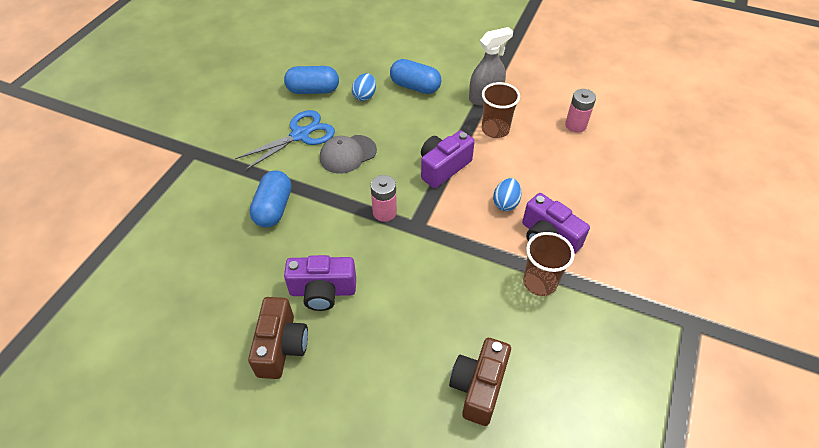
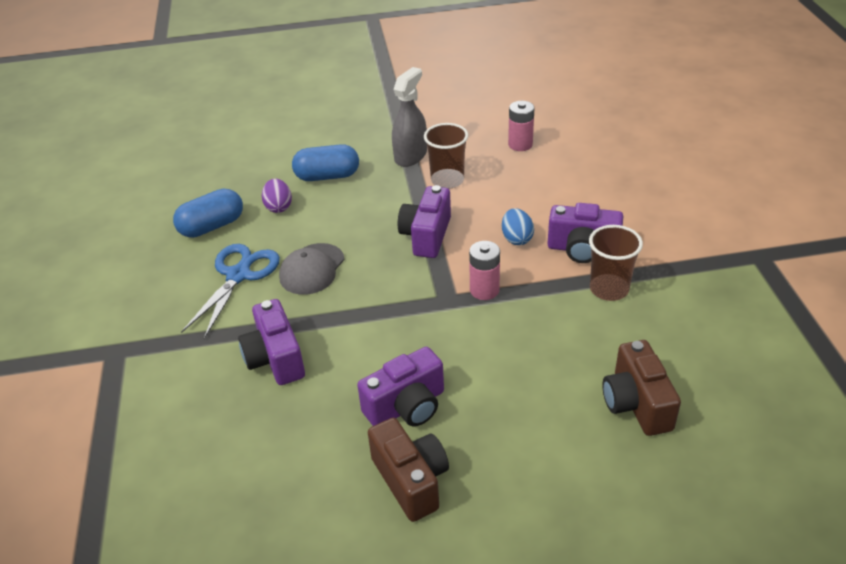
camera: 30 degrees left, 10 degrees down
(274, 208) = (275, 358): blue capsule -> purple camera
(365, 96) = (278, 207): blue egg -> purple egg
(384, 212) = (403, 303): pink battery -> pink battery (484, 290)

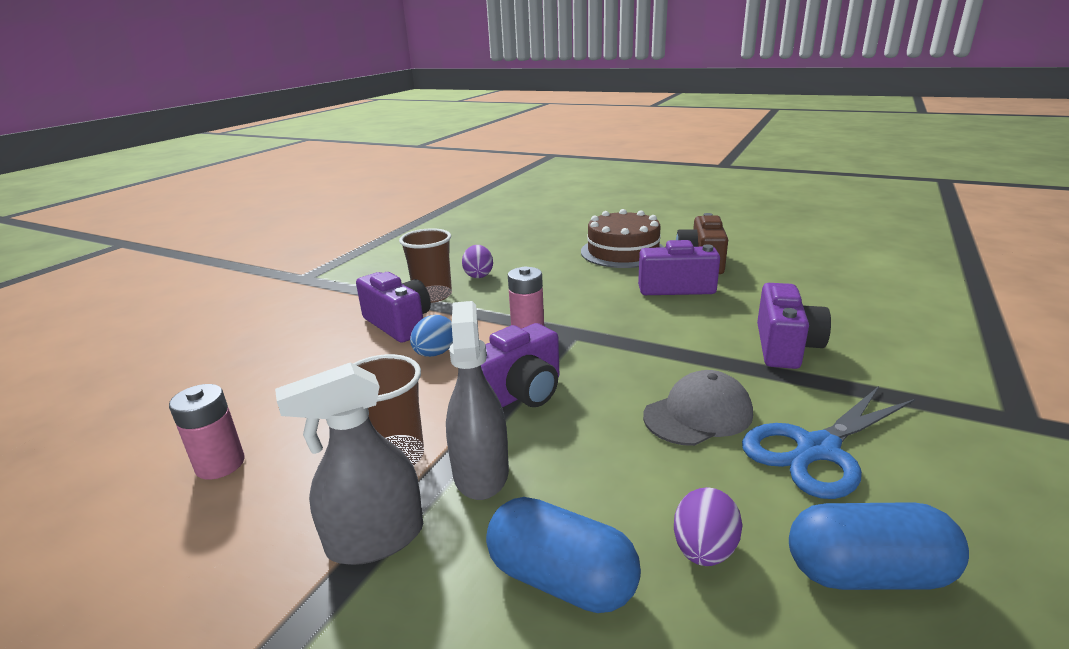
camera: 145 degrees left, 15 degrees down
(398, 192) = (481, 472): none -> grey spray bottle
(519, 462) = (623, 251): none -> brown cake
(613, 336) = (478, 275): none -> purple egg
(636, 404) = (519, 251): brown camera -> none

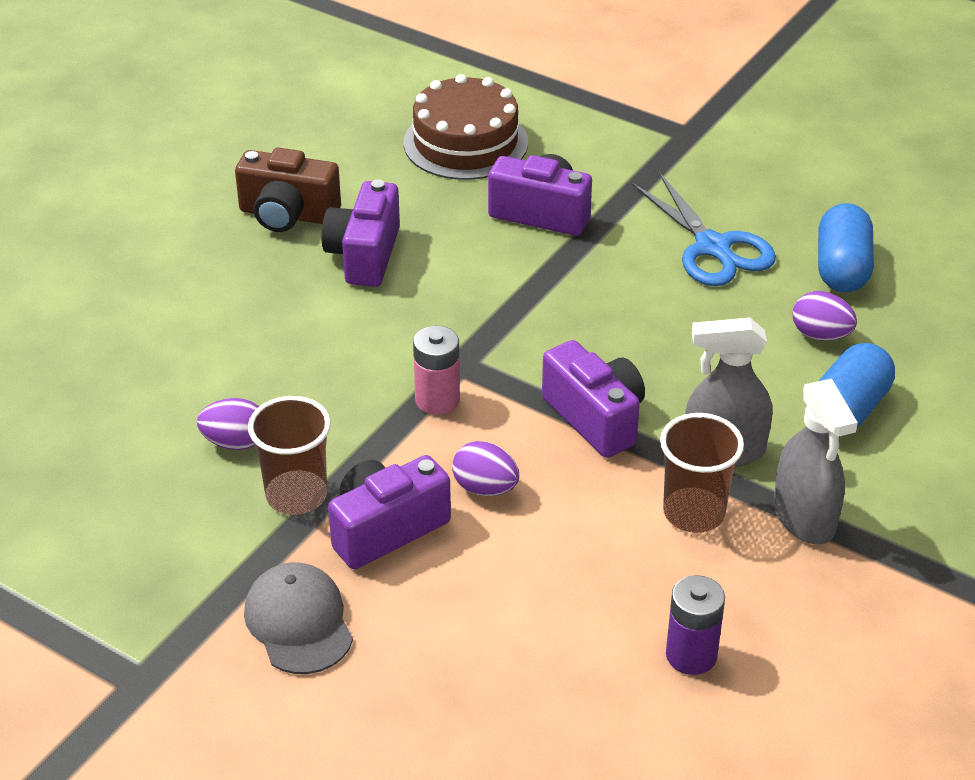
camera: 85 degrees left, 15 degrees up
(220, 464) = (691, 655): pink battery -> purple battery
(435, 353) = (485, 488): blue egg -> purple egg
(623, 251) = (210, 278): brown cake -> brown cake (465, 142)
(698, 414) = (653, 300): grey cap -> grey cap (299, 622)

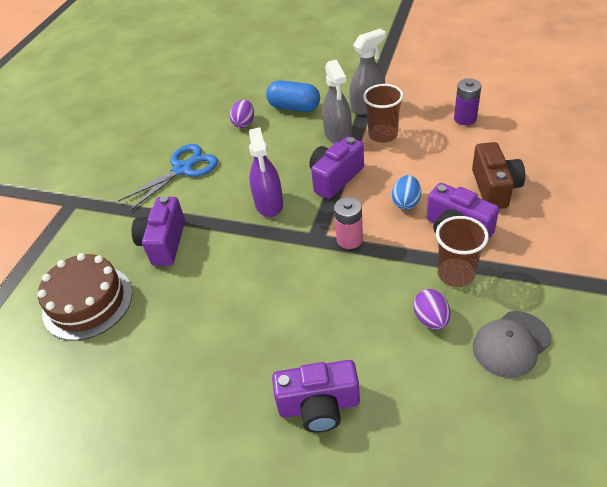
camera: 100 degrees left, 5 degrees up
(287, 215) = (189, 379): brown camera -> brown camera (494, 188)
(299, 622) = (540, 241): grey cap -> grey cap (511, 344)
(364, 255) = (226, 317): purple camera -> purple camera (319, 406)
(485, 488) = (406, 202): purple egg -> blue egg
(571, 329) = (269, 204): none -> purple spray bottle
(842, 268) = (190, 126): blue capsule -> none

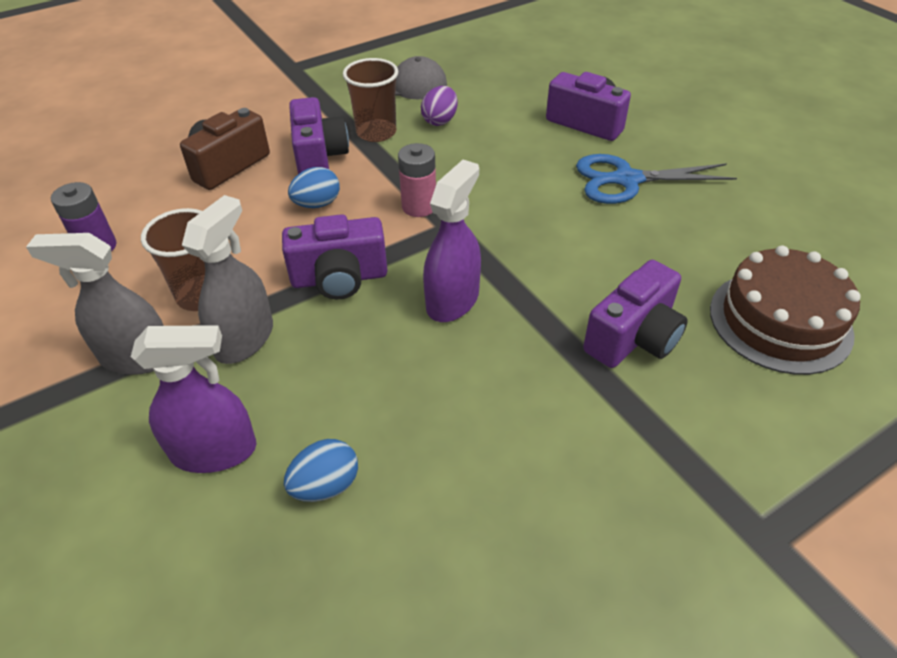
camera: 145 degrees left, 0 degrees up
(183, 169) = (518, 456): blue scissors -> blue scissors (627, 180)
(244, 123) = (325, 485): purple egg -> blue egg
(294, 107) = (214, 451): blue capsule -> purple spray bottle

